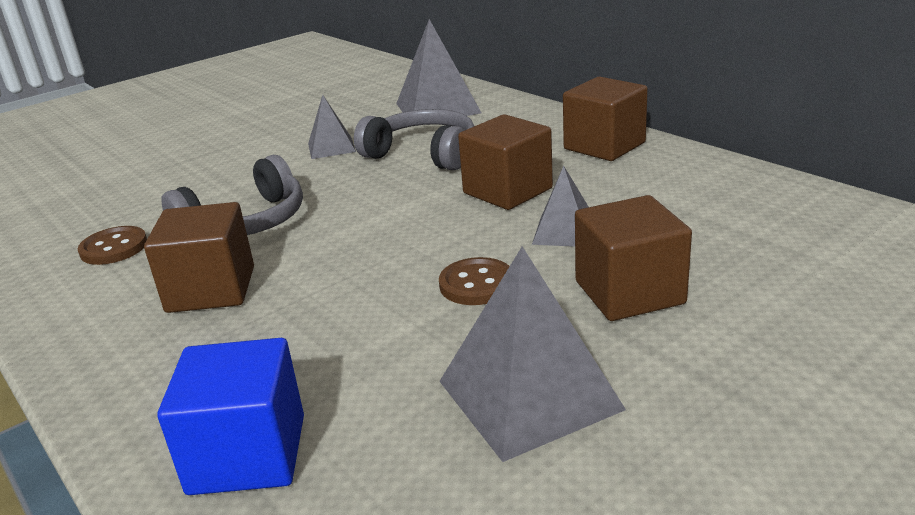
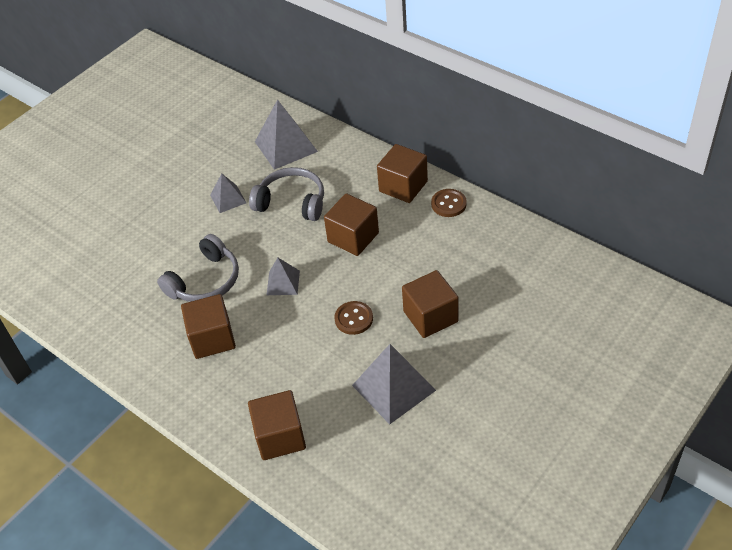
camera: 10 degrees left, 20 degrees up
(114, 248) = (135, 311): brown button -> brown button (448, 204)
(247, 454) = (280, 436): blue cube -> brown cube
(564, 231) = (391, 272): grey pyramid -> grey pyramid (283, 282)

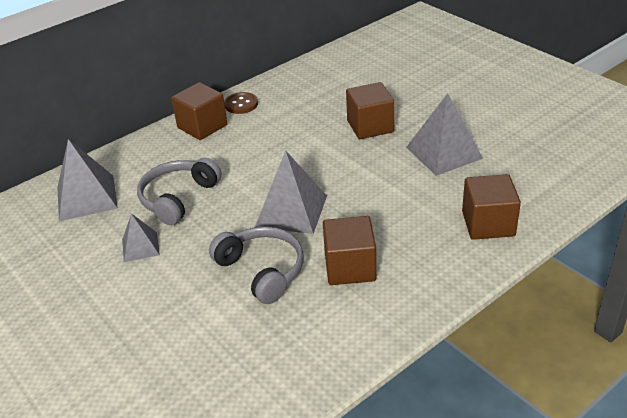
camera: 80 degrees left, 10 degrees down
(283, 282) = (291, 211): grey pyramid -> grey pyramid, size x1.75
(353, 237) = (252, 161): brown cube -> none
(353, 319) = (357, 168): brown button -> none

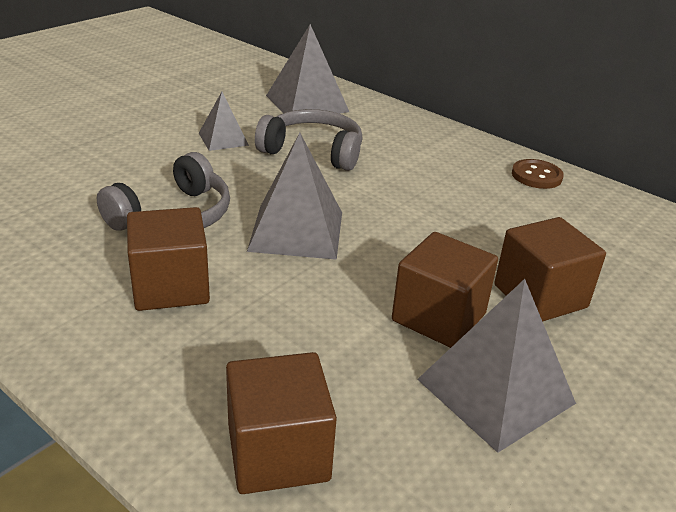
camera: 75 degrees right, 5 degrees down
(202, 126) = (469, 153): brown cube -> brown cube (439, 317)

